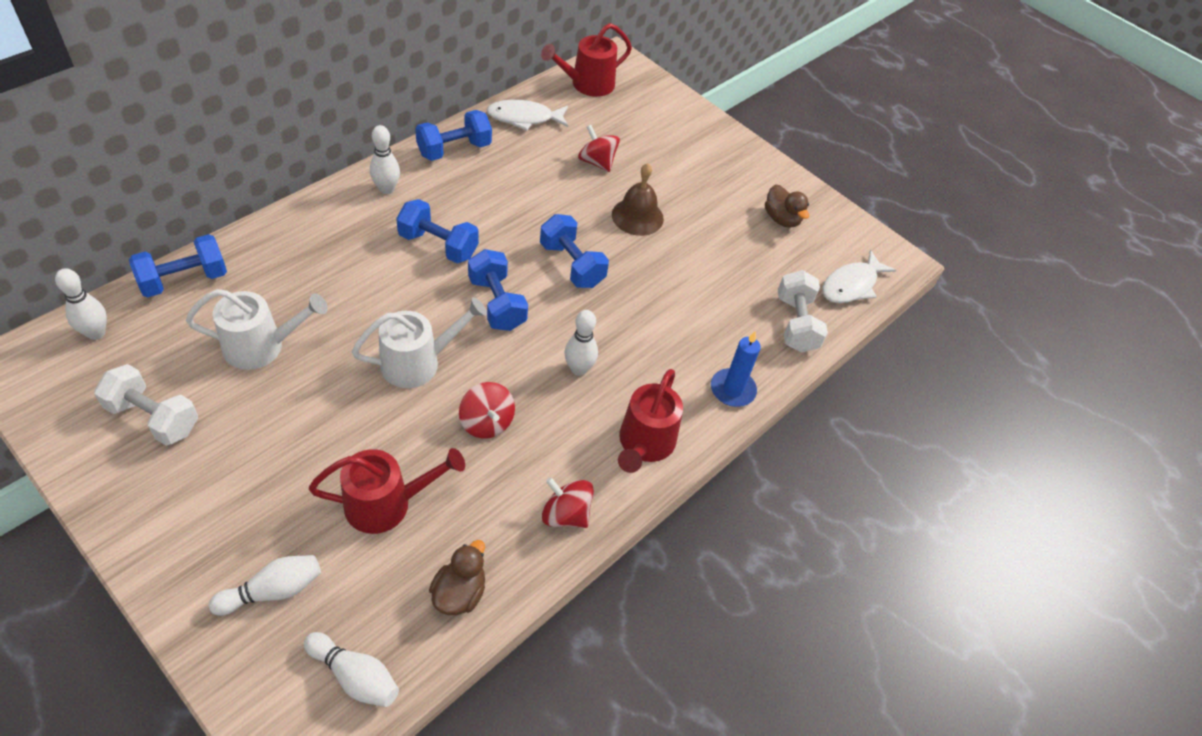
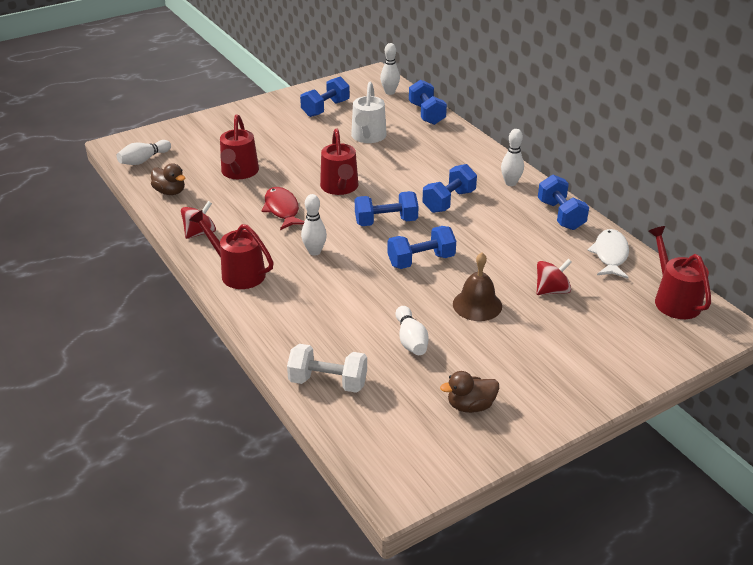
camera: 110 degrees right, 15 degrees down
(153, 418) = (325, 108): white dumbbell -> blue dumbbell
(272, 591) = (204, 140): white bowling pin -> white bowling pin (411, 340)
(418, 362) = (340, 187): white watering can -> red watering can
(486, 422) = (282, 209): red spinning top -> red fish
(732, 390) = (269, 326): blue candle -> none
(851, 285) = (369, 438): white fish -> none

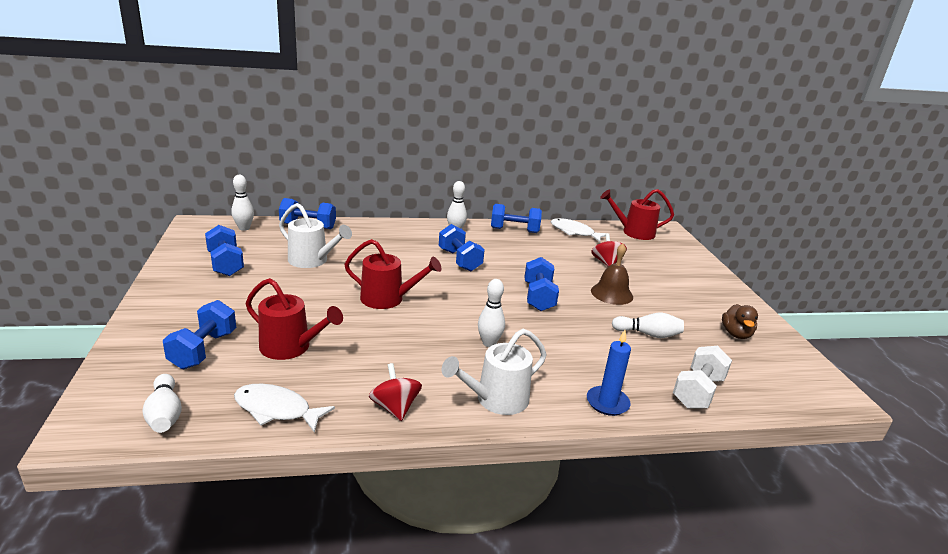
camera: 70 degrees left, 10 degrees down
(170, 192) = (276, 409): brown duck -> white fish
(238, 273) = (496, 400): red watering can -> white watering can
(272, 329) = (607, 403): none -> blue candle
(282, 209) = (397, 340): red fish -> none
(386, 222) = (467, 294): blue dumbbell -> blue dumbbell (203, 350)

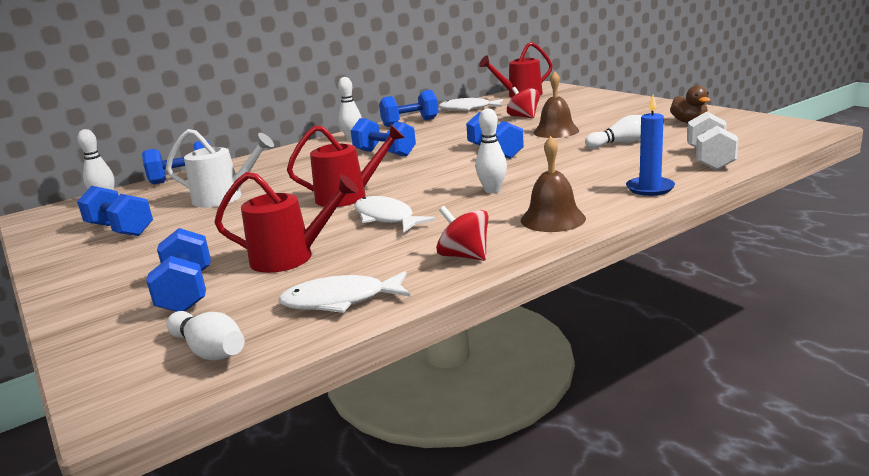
camera: 20 degrees left, 5 degrees down
(388, 337) = (386, 218): none -> white fish
(496, 400) = (552, 219): white watering can -> brown bell

